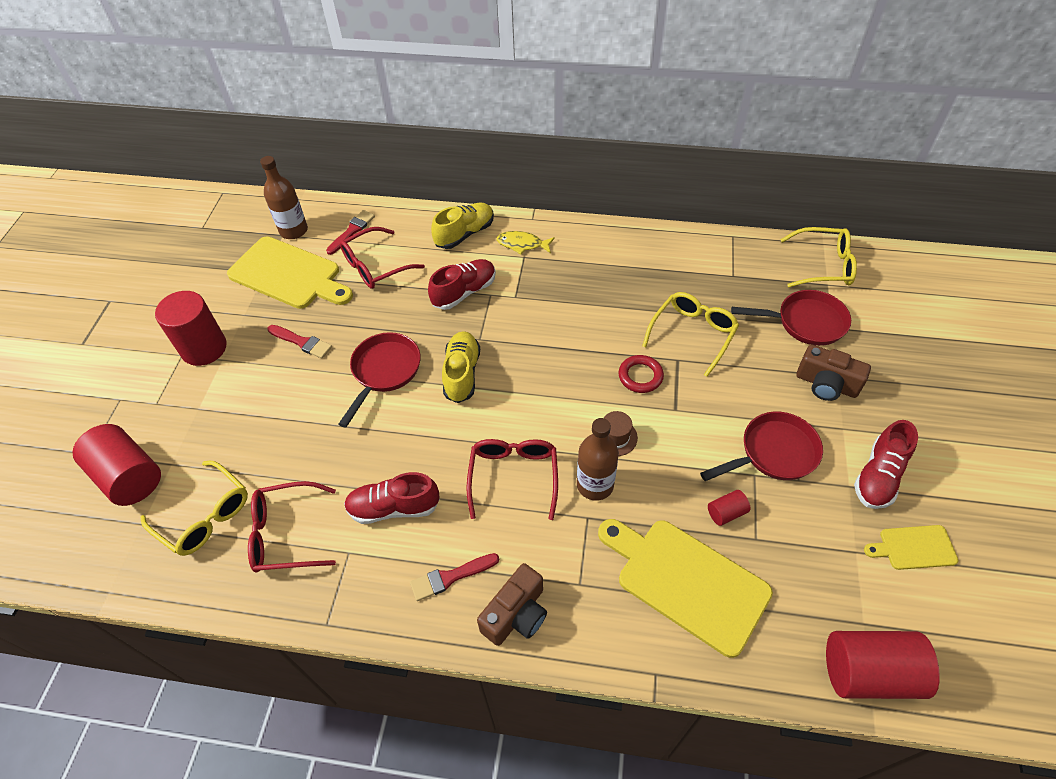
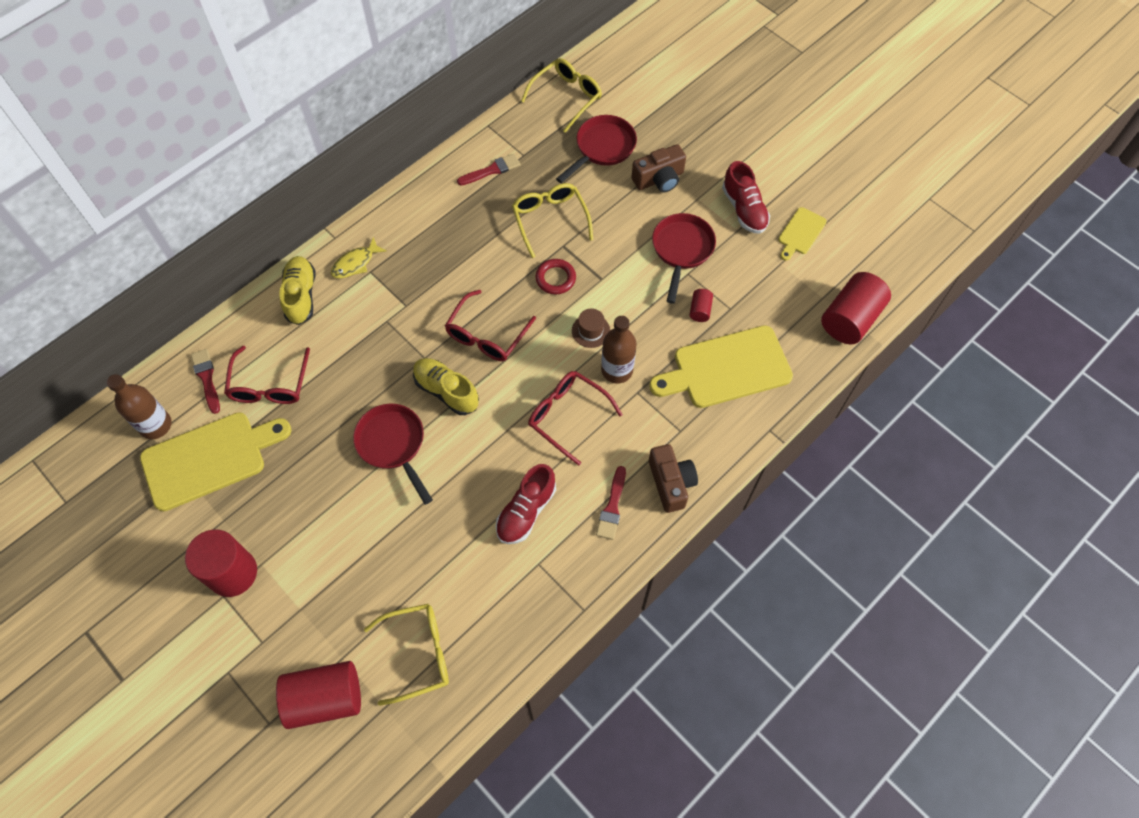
camera: 55 degrees left, 10 degrees up
(286, 534) = (486, 600): red glasses -> red glasses (487, 335)
(302, 342) = (302, 489): red brush -> red brush (492, 170)
(464, 292) = (365, 337): red shoe -> none

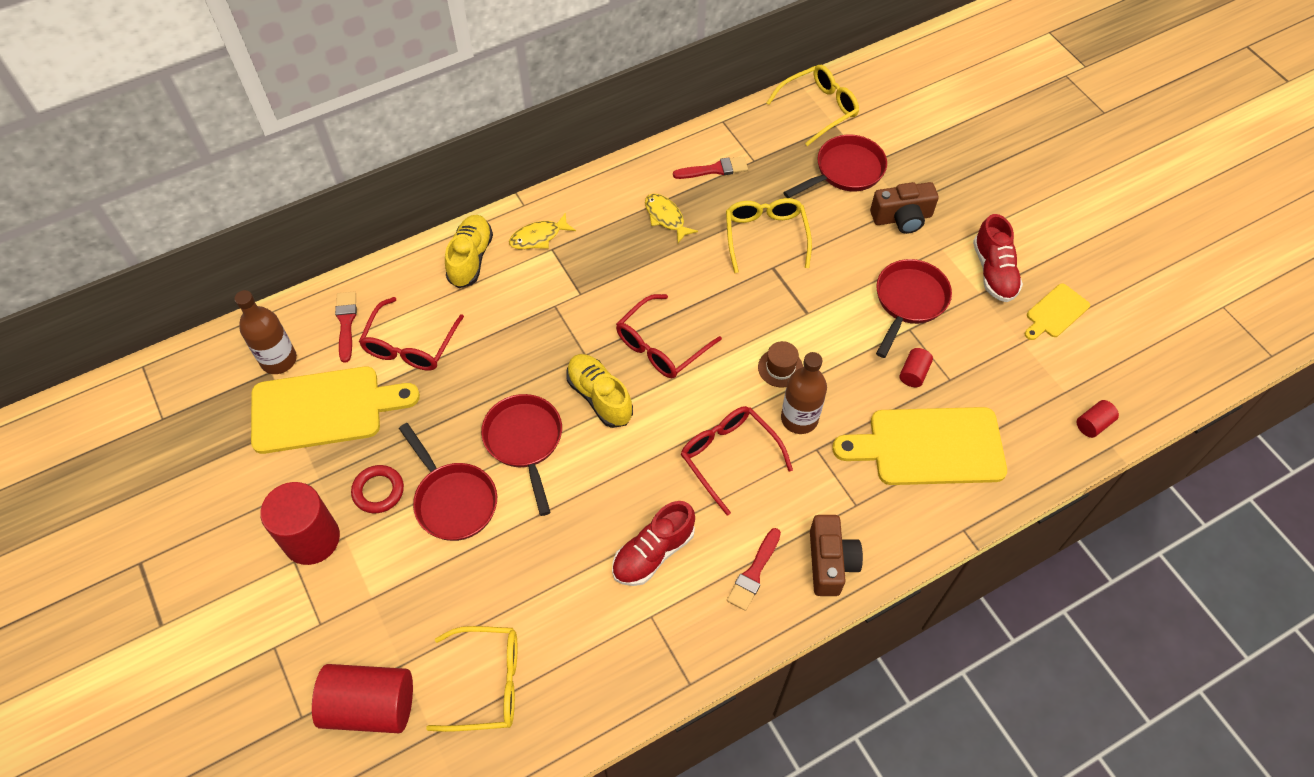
camera: 15 degrees right, 5 degrees down
(346, 509) = (453, 500): none -> red pan
(461, 222) = (666, 217): none -> yellow fish
(555, 278) = (755, 301): red ring -> red ring (378, 491)
(850, 319) = (1093, 424): red cylinder -> red cylinder, size x0.46

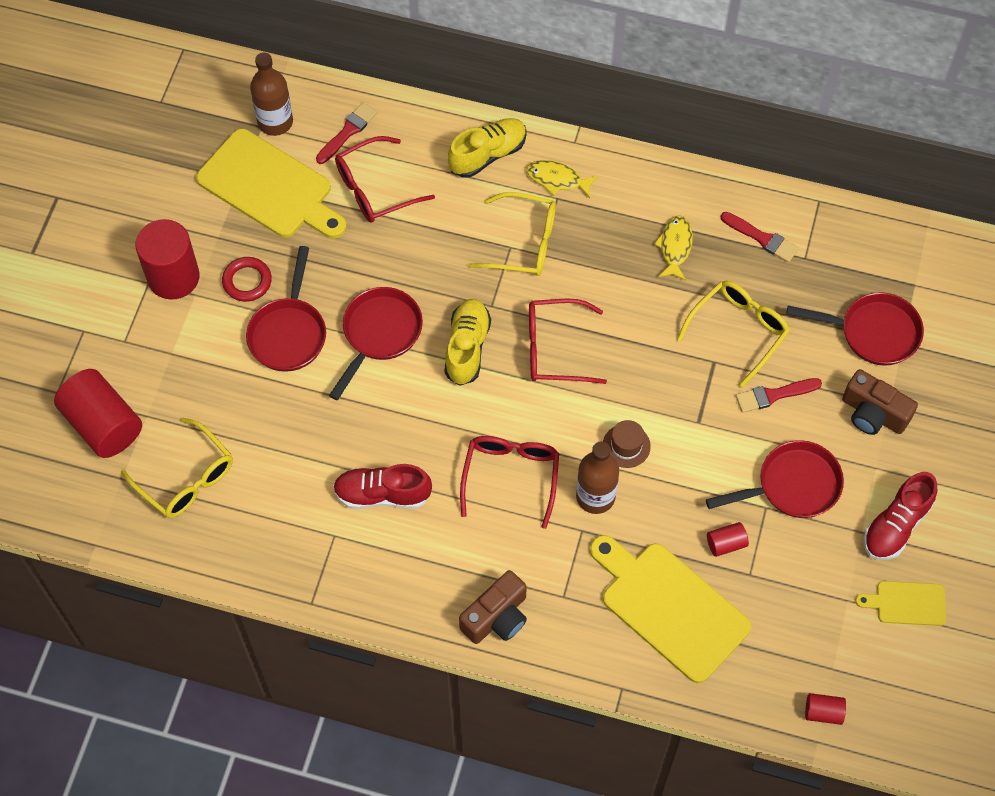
camera: 45 degrees right, 5 degrees up
(754, 573) = (435, 573): red brush -> red brush (774, 395)
(818, 109) = (917, 258): yellow glasses -> yellow glasses (523, 243)

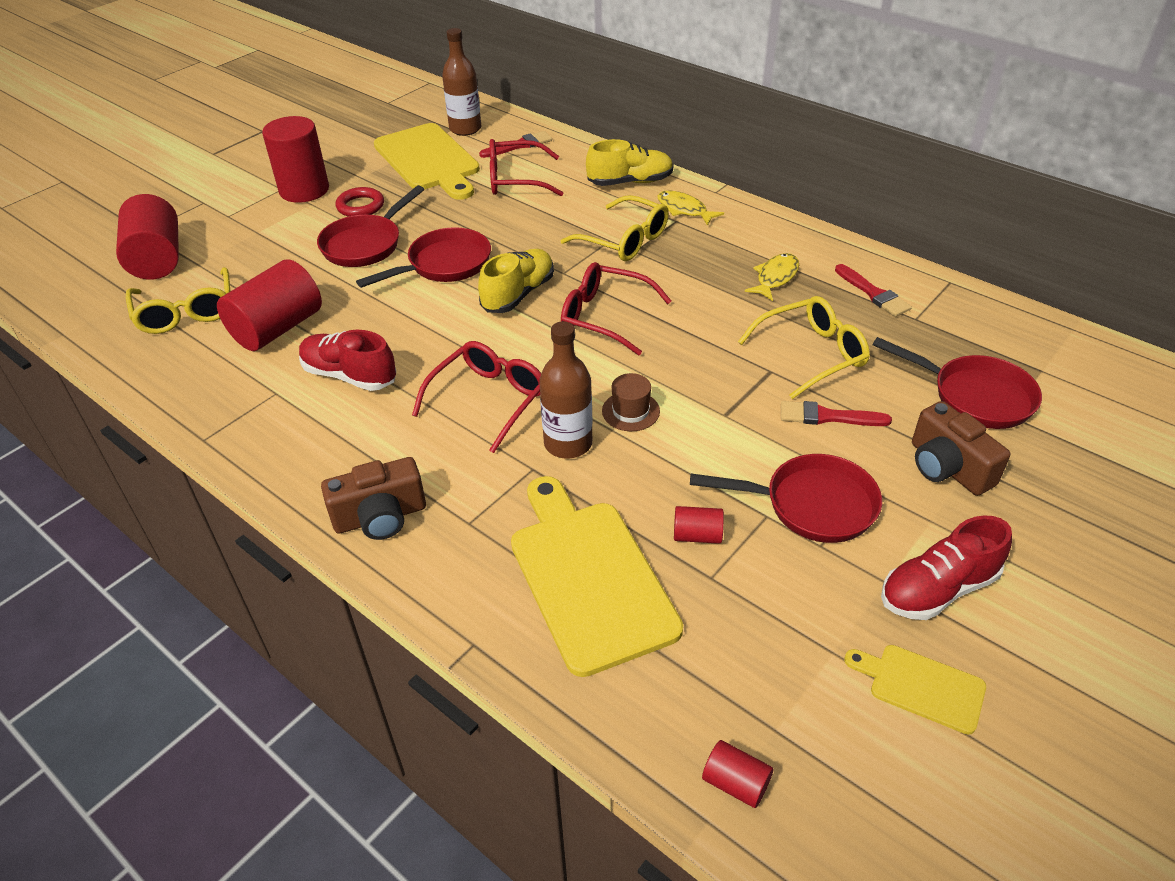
camera: 25 degrees right, 20 degrees down
(283, 466) = (277, 328): none -> red cylinder

